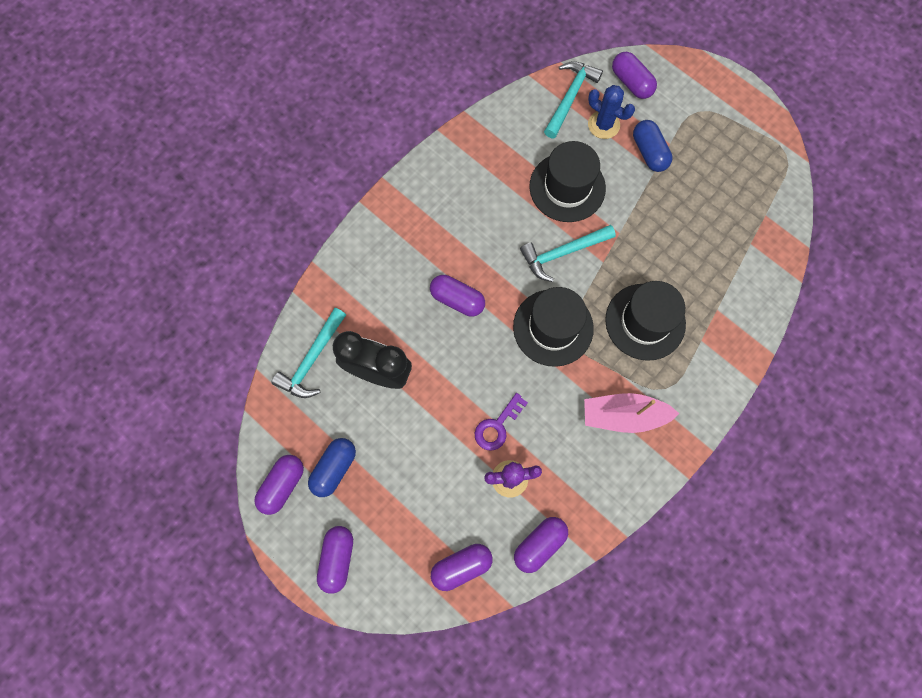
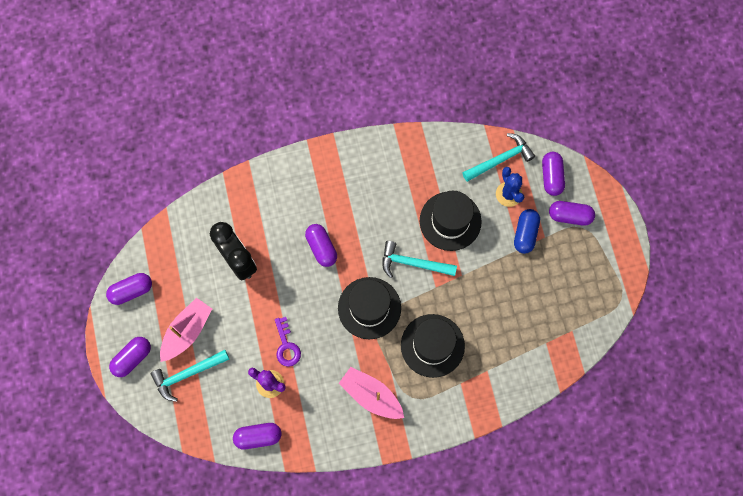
camera: 35 degrees right, 0 degrees up
(312, 360) = (203, 225): turquoise hammer -> turquoise hammer (187, 374)
(334, 469) = (169, 302): blue capsule -> none
(378, 486) = (187, 332): none -> pink boat
(461, 566) = (201, 415): purple capsule -> purple capsule (570, 216)
(497, 426) = (286, 346): purple key -> purple key turned 90 degrees counterclockwise

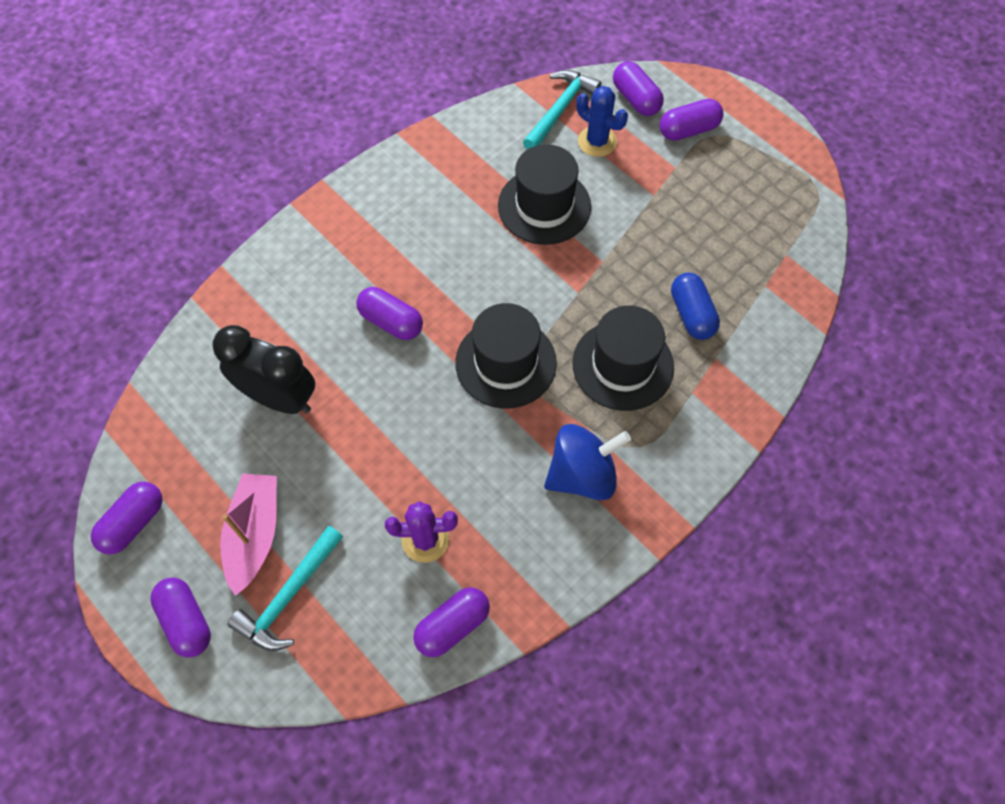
camera: 30 degrees left, 10 degrees down
(132, 358) = (186, 621): purple capsule -> purple capsule turned 45 degrees counterclockwise
(286, 346) = (419, 474): purple key -> none
(371, 395) = (582, 475): pink boat -> blue spinning top
(413, 263) = (529, 279): turquoise hammer -> none
(525, 234) = (649, 175): blue capsule -> blue capsule (691, 314)

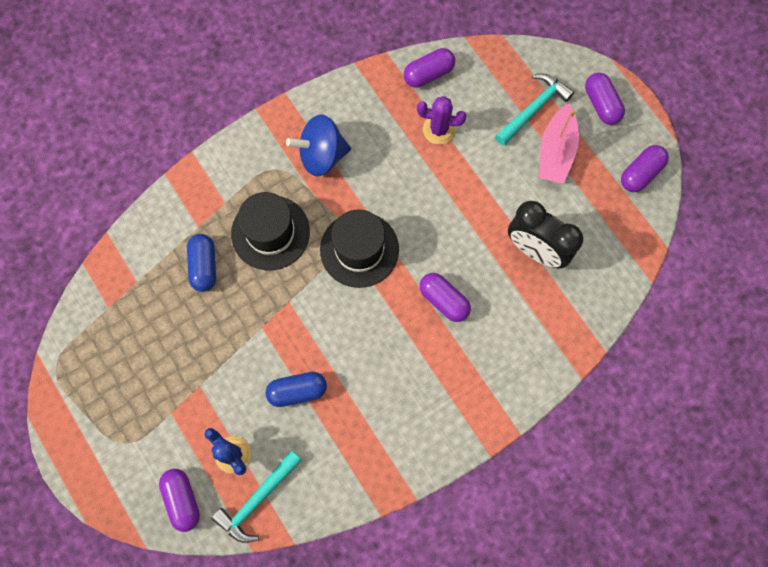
camera: 170 degrees left, 10 degrees up
(544, 206) = (297, 391): black hat -> blue capsule
(688, 130) = (145, 453): purple capsule -> none

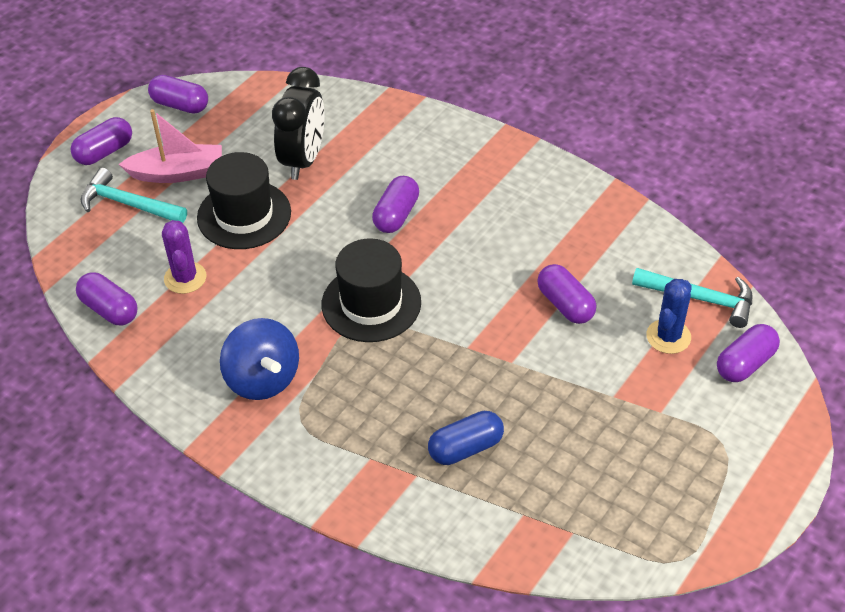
camera: 110 degrees left, 25 degrees down
(270, 232) = (389, 395): black hat -> black hat (244, 215)
(297, 391) = (565, 304): blue capsule -> purple capsule

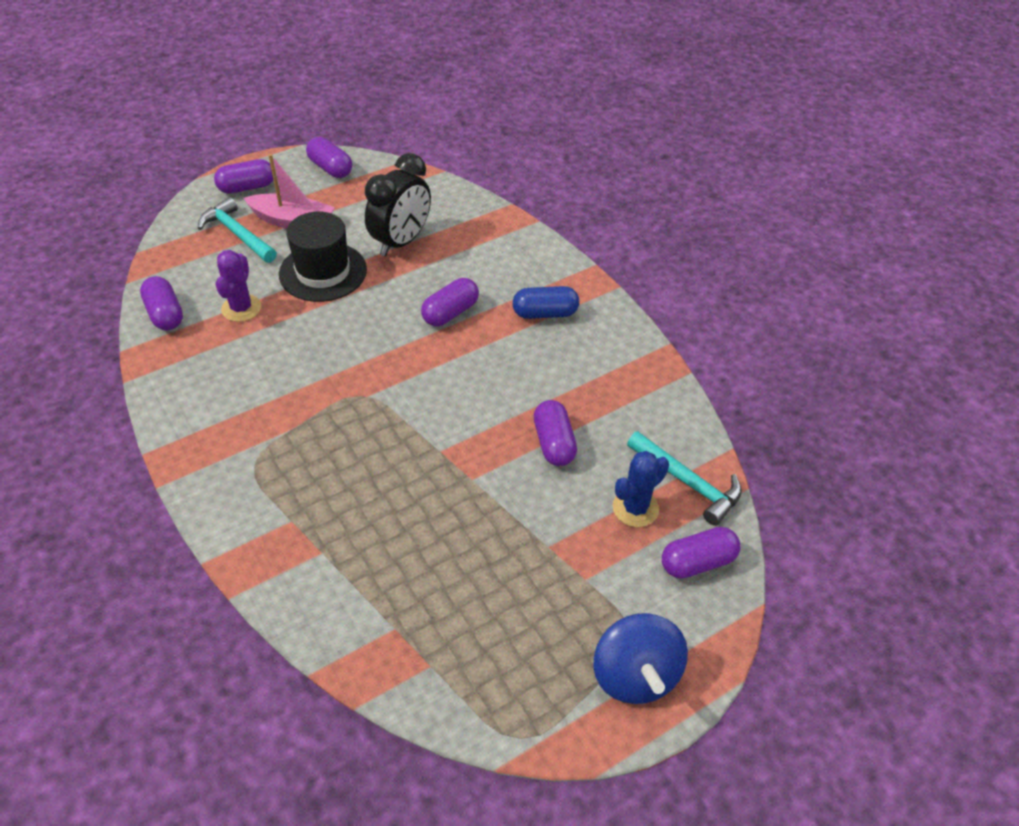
camera: 20 degrees right, 0 degrees up
(262, 379) = (247, 416): blue spinning top -> blue spinning top (635, 675)
(371, 303) = (380, 382): black hat -> none
(465, 448) = (381, 543): blue capsule -> blue capsule (545, 313)

